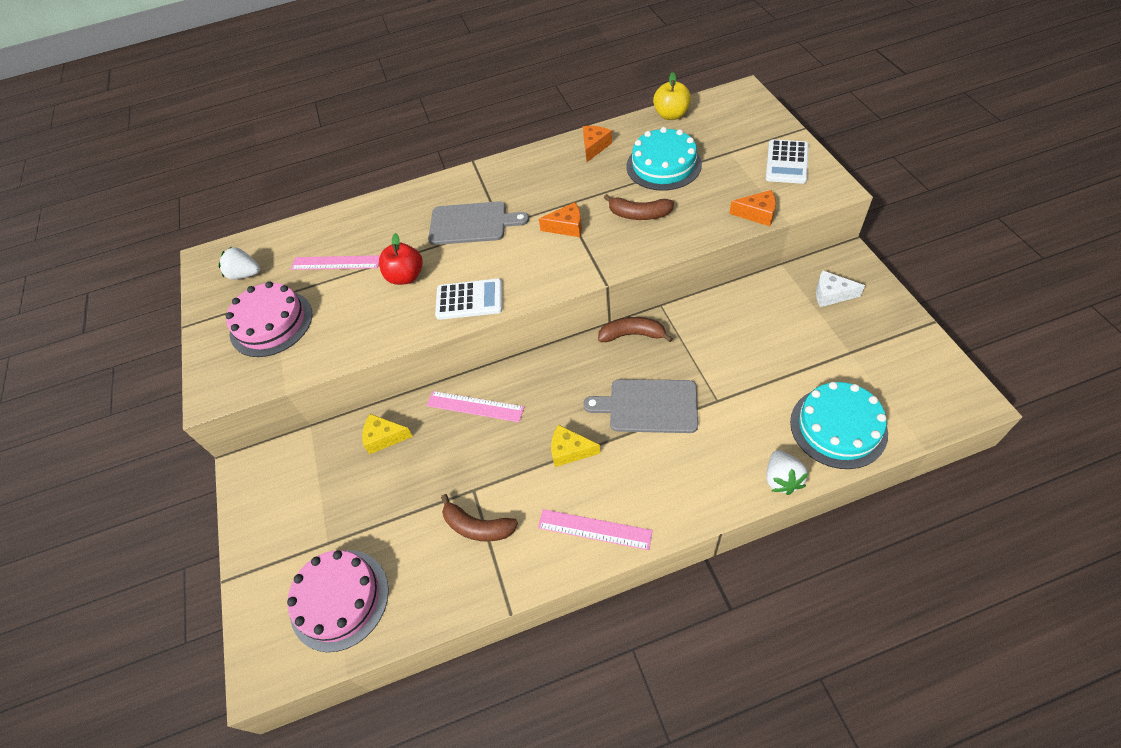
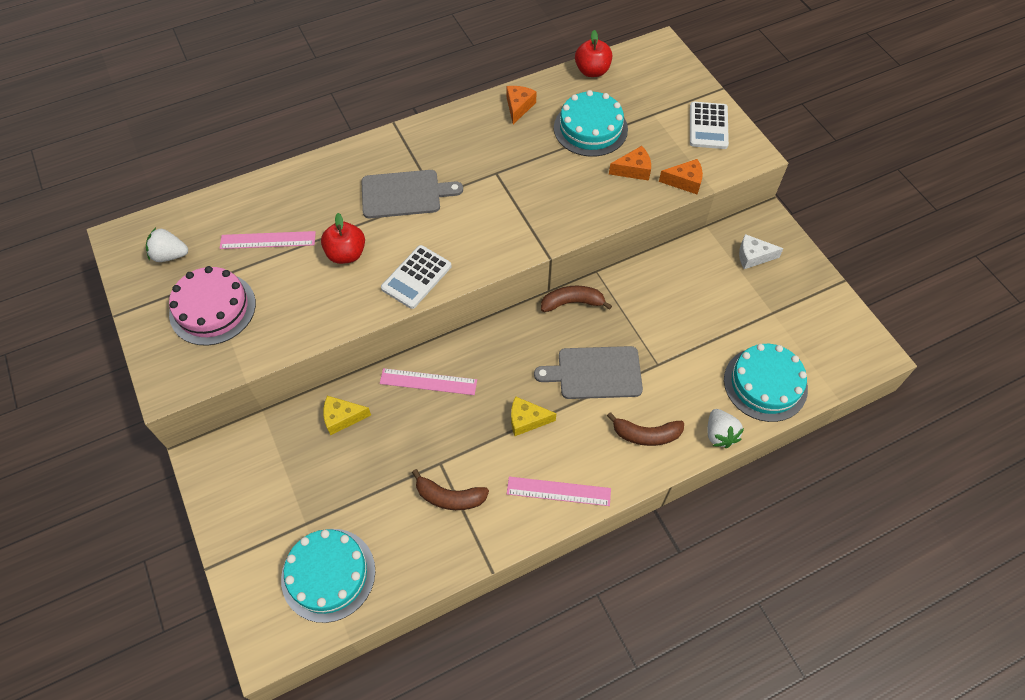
camera: 15 degrees left, 5 degrees up
(339, 599) = (328, 574): pink cake -> turquoise cake
(469, 300) = (416, 277): white calculator -> white calculator turned 135 degrees clockwise
(566, 227) = (502, 197): orange cheese -> orange cheese (633, 170)
(639, 214) = (572, 183): brown banana -> brown banana (646, 435)
(671, 115) = (592, 71): yellow apple -> red apple

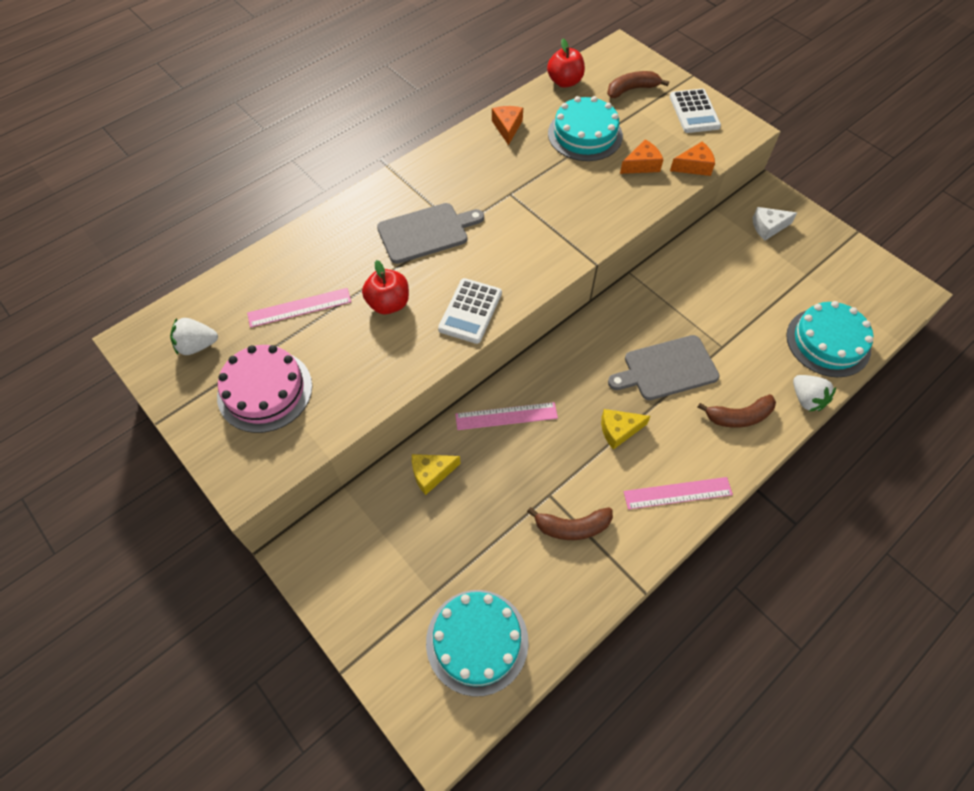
camera: 15 degrees left, 0 degrees up
(572, 303) = (618, 306): brown banana -> brown banana (631, 89)

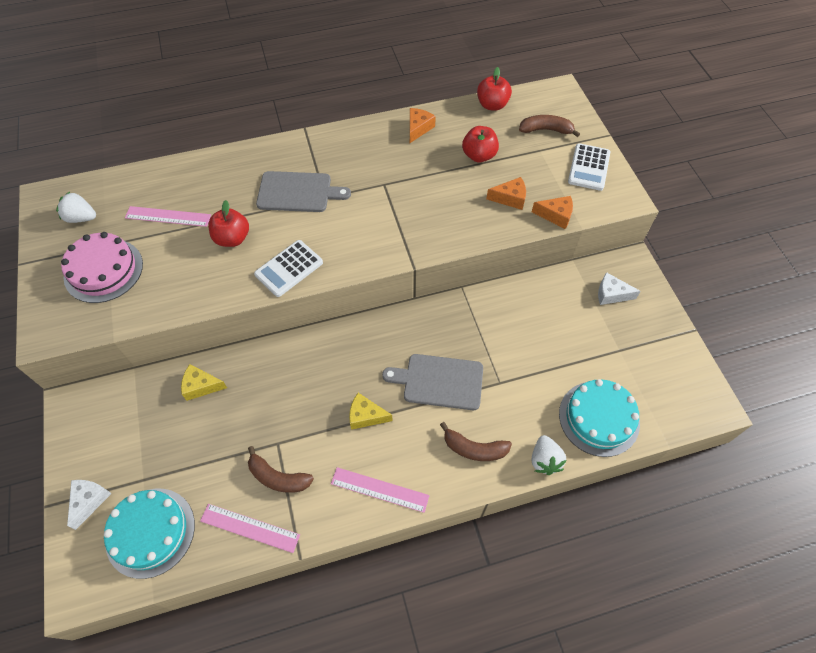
camera: 25 degrees right, 0 degrees up
(388, 642) = (89, 501): none -> white cheese
(506, 416) = (285, 365): pink ruler -> pink ruler (249, 528)
(585, 134) = (479, 155): turquoise cake -> red apple

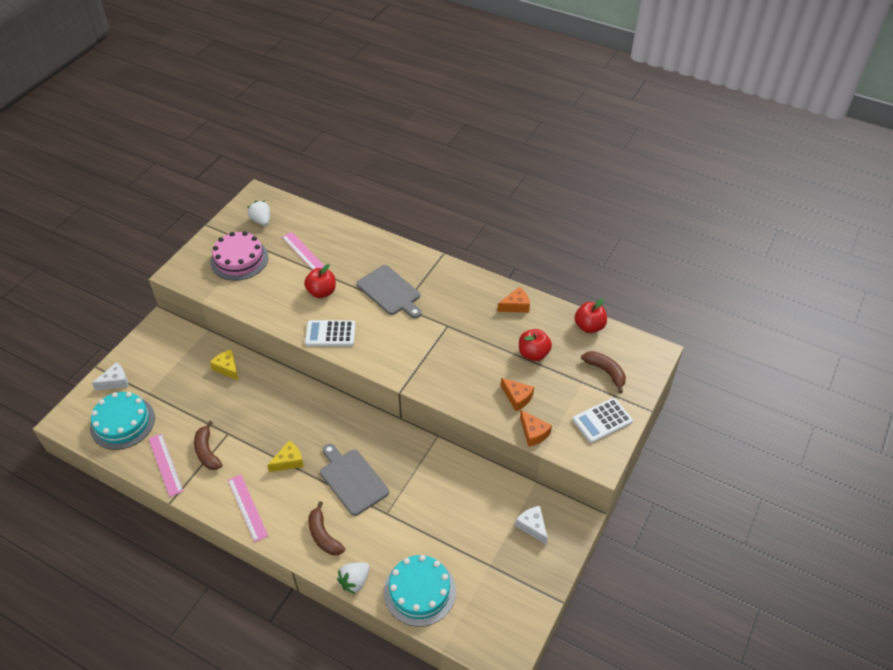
camera: 45 degrees right, 10 degrees down
(366, 416) = (289, 461): yellow cheese -> yellow cheese turned 90 degrees clockwise

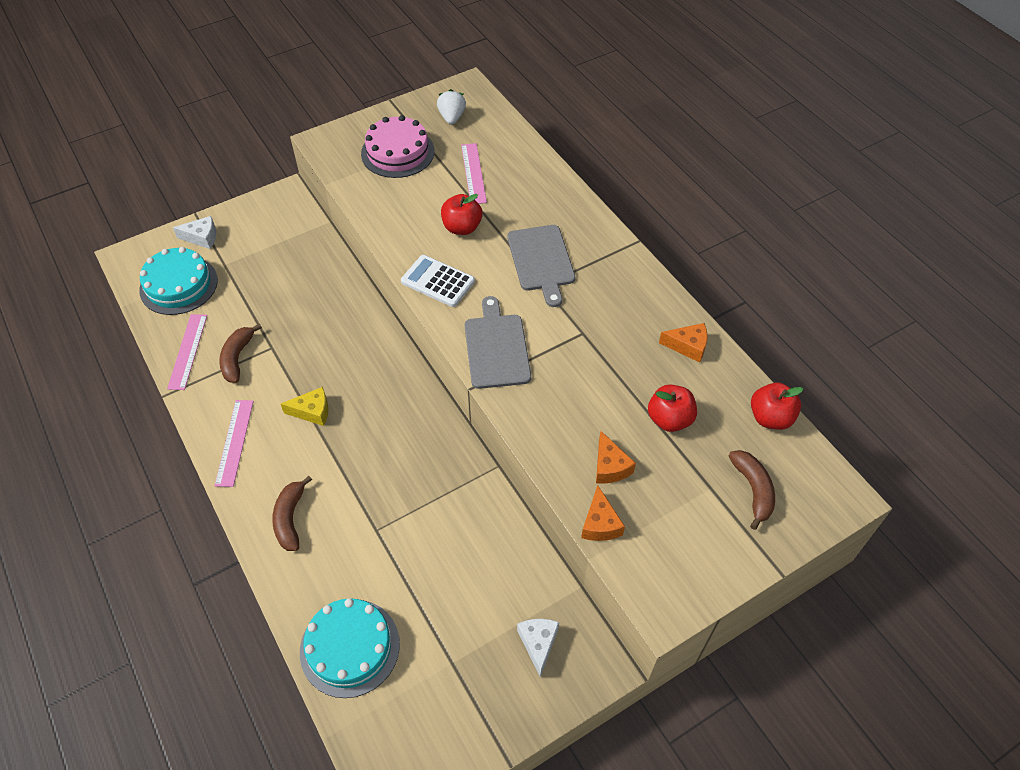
camera: 30 degrees right, 5 degrees up
(227, 368) = (320, 274): yellow cheese -> none
(352, 480) = (365, 469): grey cutting board -> grey cutting board (496, 347)
(355, 581) = (286, 593): white strawberry -> none
(602, 421) = (704, 554): white calculator -> none

